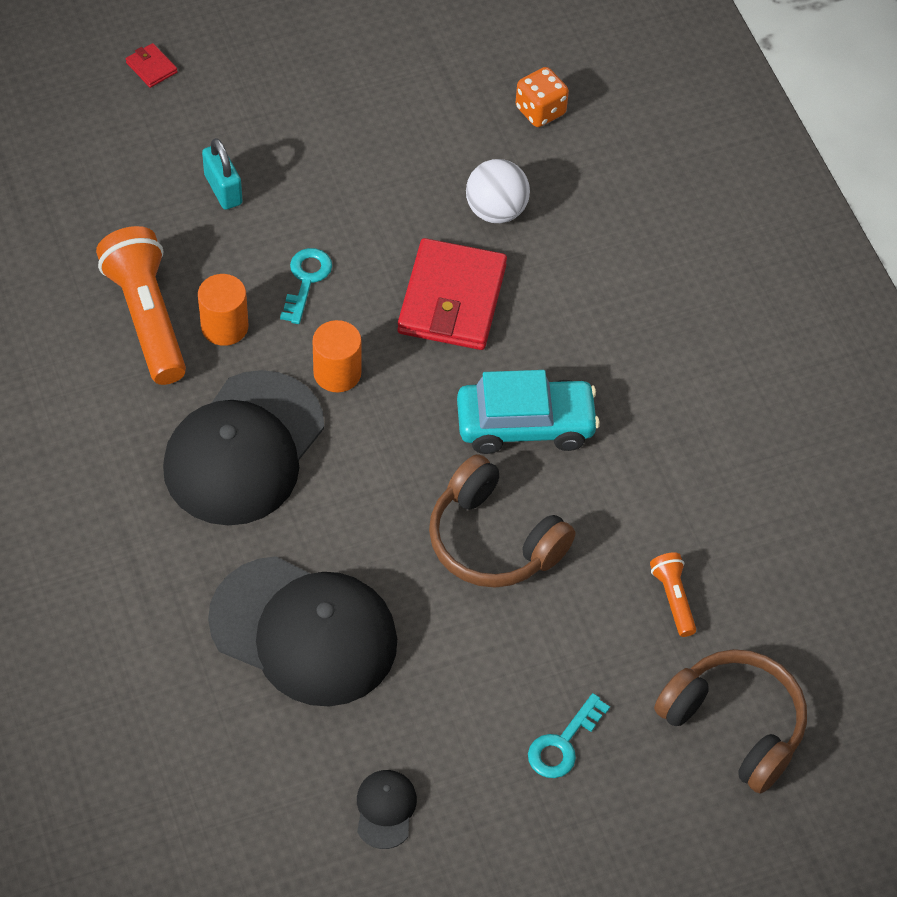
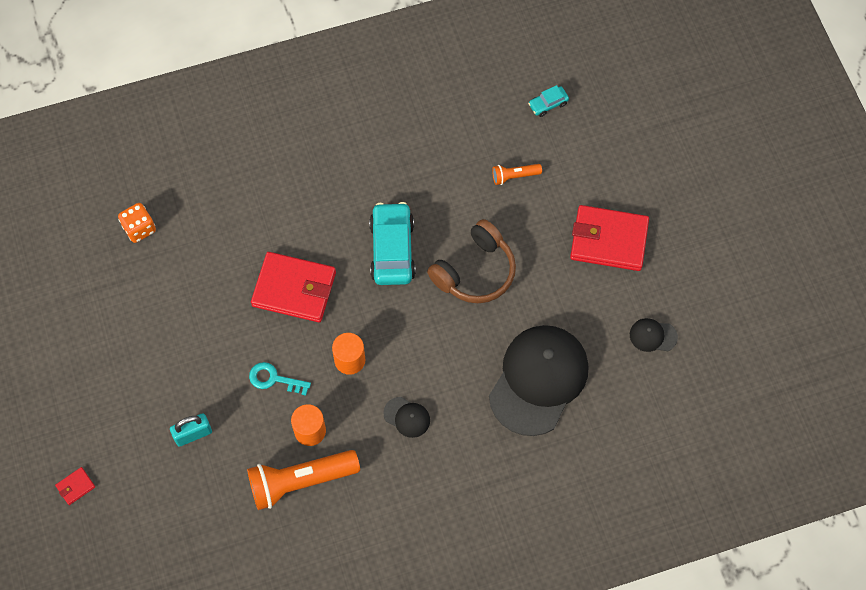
camera: 85 degrees left, 10 degrees up
(244, 449) = (407, 417): black cap -> black cap, size x0.41
(496, 211) = (223, 260): white ball -> none
(563, 743) = (608, 240): turquoise key -> red wallet
(734, 725) = (595, 151): brown headphones -> none
(820, 651) = (548, 104): none -> turquoise car

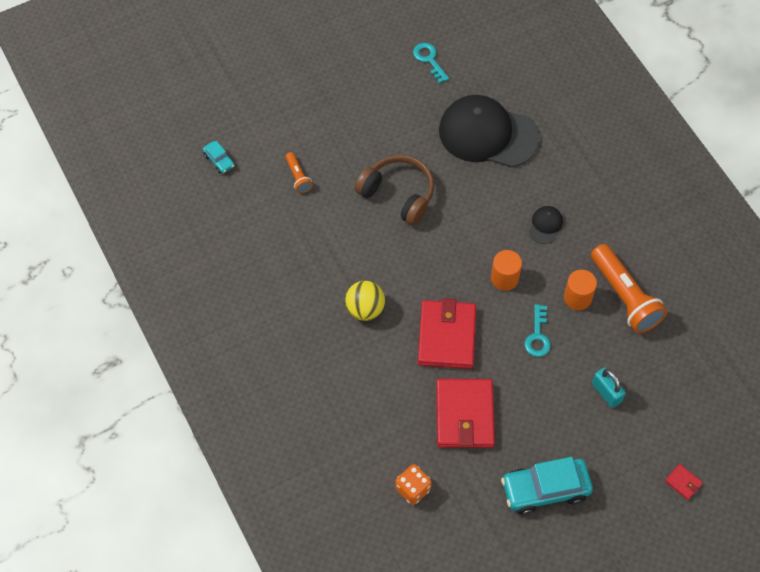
camera: 100 degrees left, 5 degrees down
(342, 217) = (365, 309): none -> yellow ball
(392, 250) = (390, 262): turquoise car -> turquoise car (545, 489)
(608, 240) = (348, 99): red wallet -> red wallet (464, 415)
(653, 336) = (429, 60): black cap -> turquoise key

